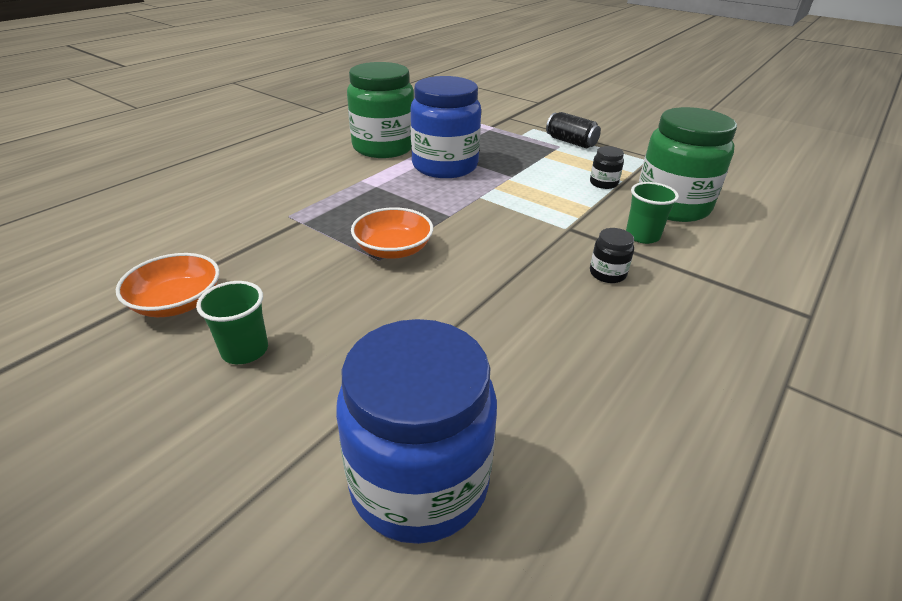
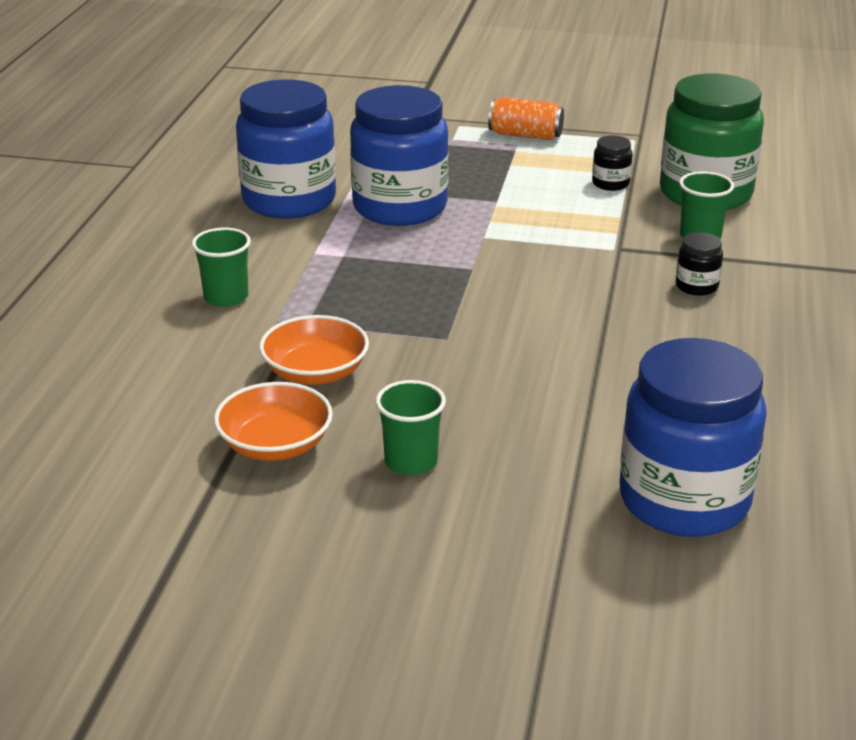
camera: 25 degrees left, 5 degrees down
(278, 193) = (226, 297): none -> green cup
(383, 147) = (289, 200): green jar -> blue jar
(393, 249) = (449, 323): orange bowl -> orange bowl (315, 372)
(571, 142) = (525, 135): black can -> orange can

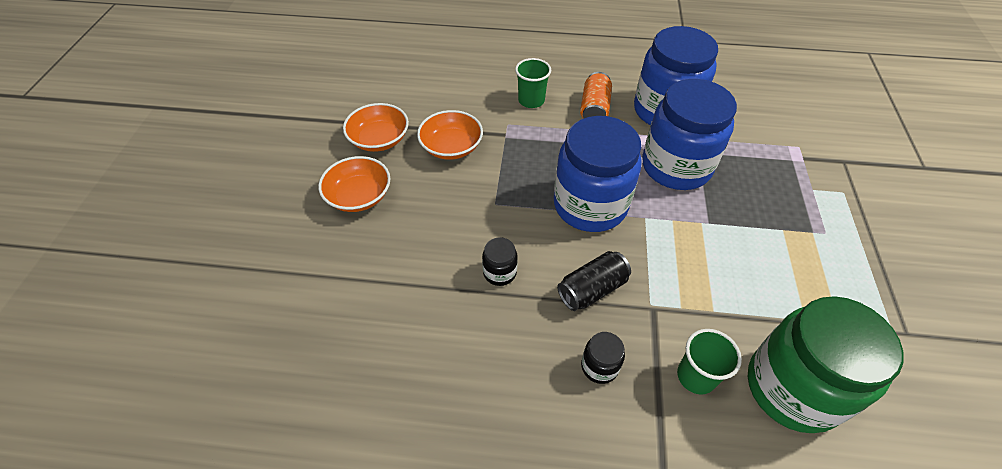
camera: 85 degrees right, 20 degrees up
(411, 461) = (359, 196): green cup -> orange bowl
(525, 135) = (849, 238): orange can -> orange can (594, 109)
(594, 281) = (592, 289): none -> black can
(610, 183) = (778, 304): black jar -> black jar (499, 272)
(684, 500) = (302, 339): blue jar -> blue jar (590, 205)

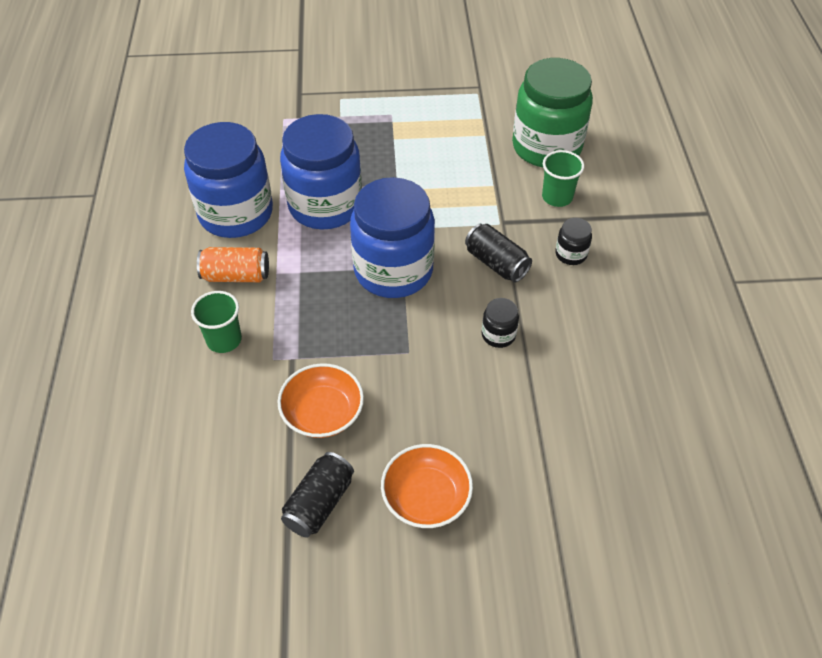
camera: 100 degrees left, 0 degrees up
(379, 139) = (319, 503): orange bowl -> black can

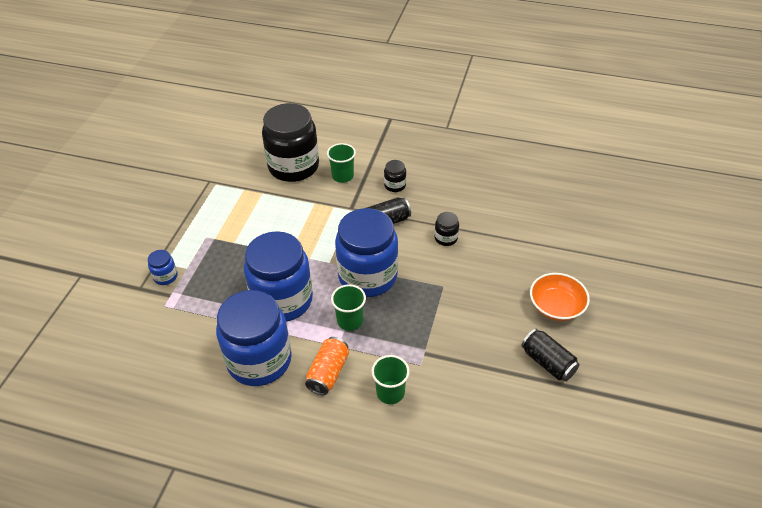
camera: 70 degrees left, 5 degrees down
(317, 273) = (350, 321): none -> green cup
(322, 105) = (165, 276): none -> blue jar
(322, 413) = (477, 345): orange bowl -> none
(546, 147) = (293, 166): green jar -> black jar

